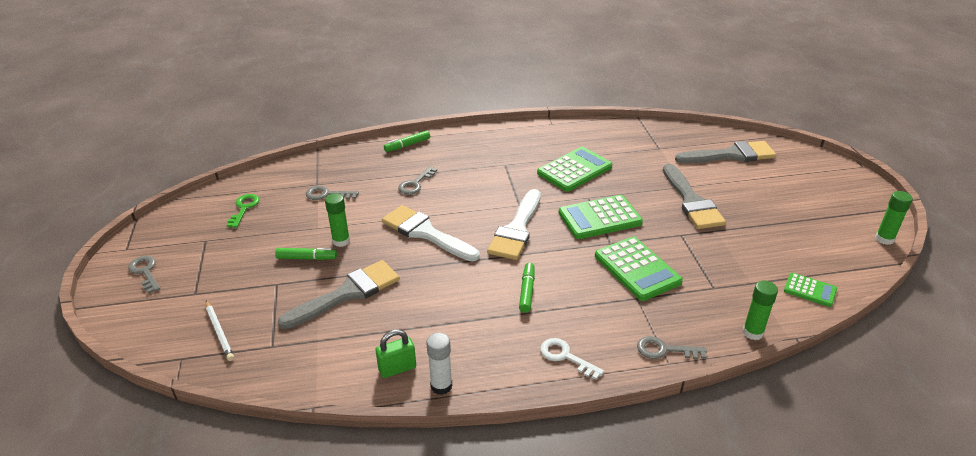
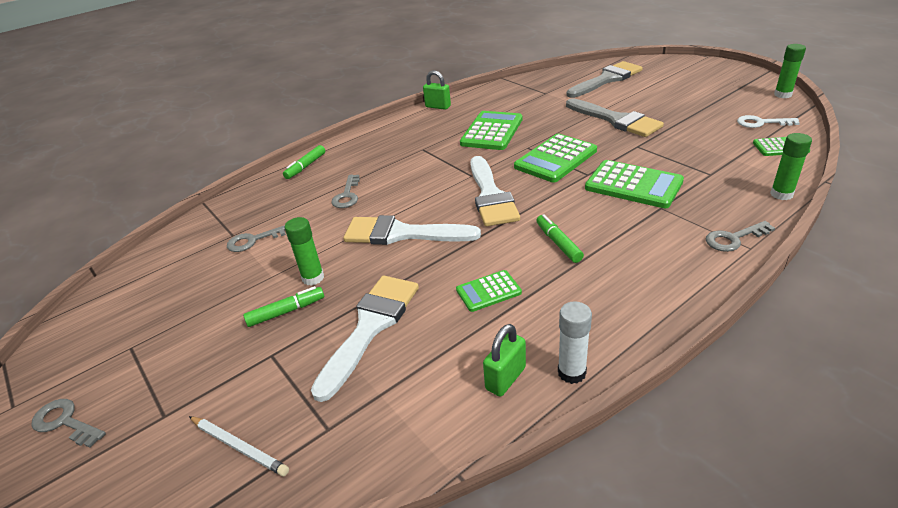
camera: 25 degrees left, 0 degrees up
(244, 208) = (158, 292): green key -> none
(347, 293) = (370, 327): grey brush -> white brush
(443, 305) = (488, 291): none -> green calculator
(554, 127) = (438, 106): none -> green padlock
(565, 357) = (659, 284): white key -> white key (761, 123)

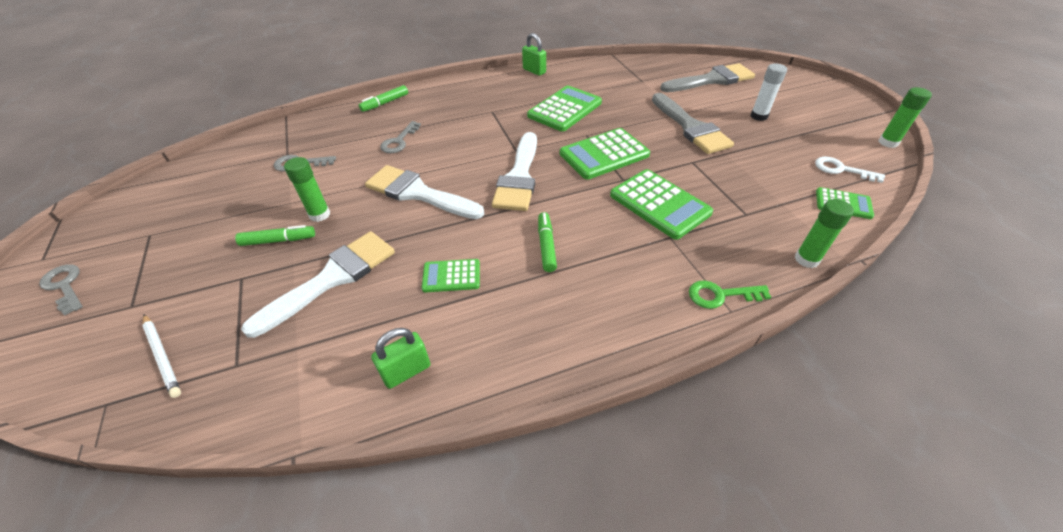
camera: 15 degrees right, 10 degrees up
(571, 372) = (467, 387): white glue stick -> white glue stick (758, 116)
(734, 238) = (721, 295): grey key -> green key

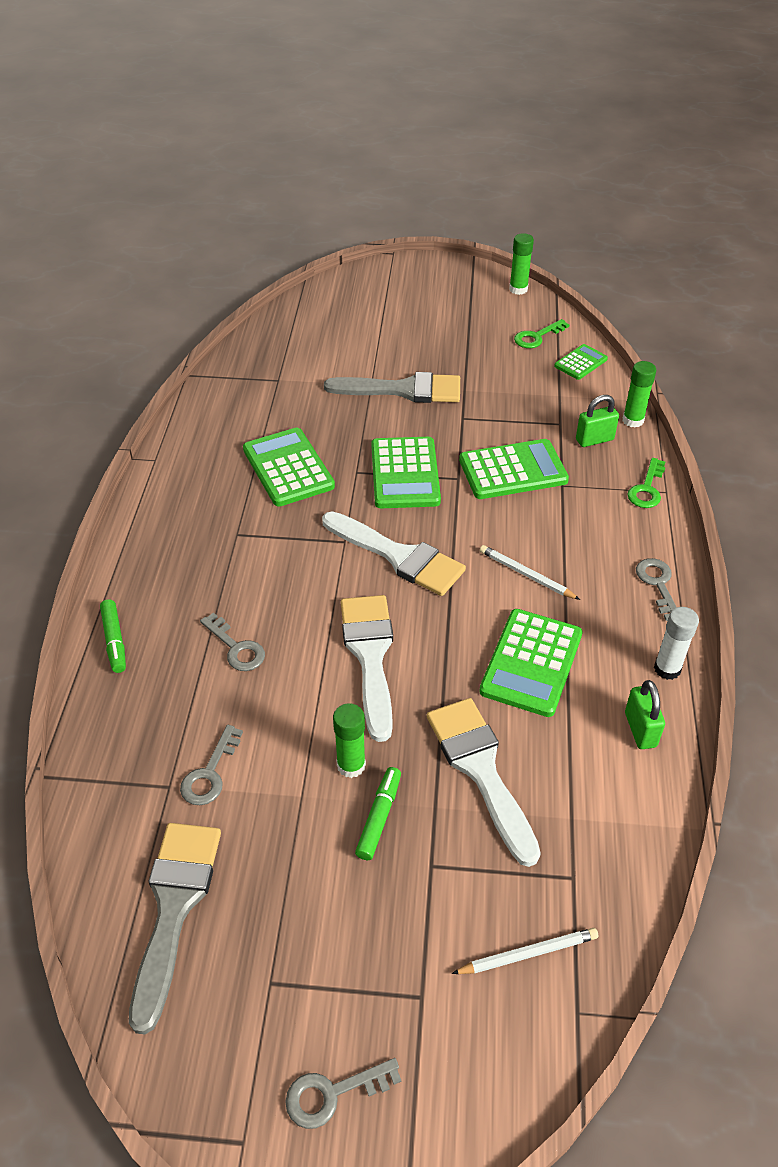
camera: 65 degrees left, 0 degrees up
(418, 193) = (370, 655): white brush -> white brush turned 120 degrees clockwise
(451, 276) = (531, 663): green calculator -> green calculator, size x1.79
(534, 71) = (166, 459): green padlock -> green padlock (594, 440)
(546, 246) = (526, 575): green marker -> white pencil
(596, 337) = (658, 584): none -> grey key
(711, 80) = (324, 330): grey brush -> grey brush (174, 907)
(758, 116) = (420, 336): white glue stick -> white glue stick (667, 669)
(841, 170) = (537, 337): white key -> green key

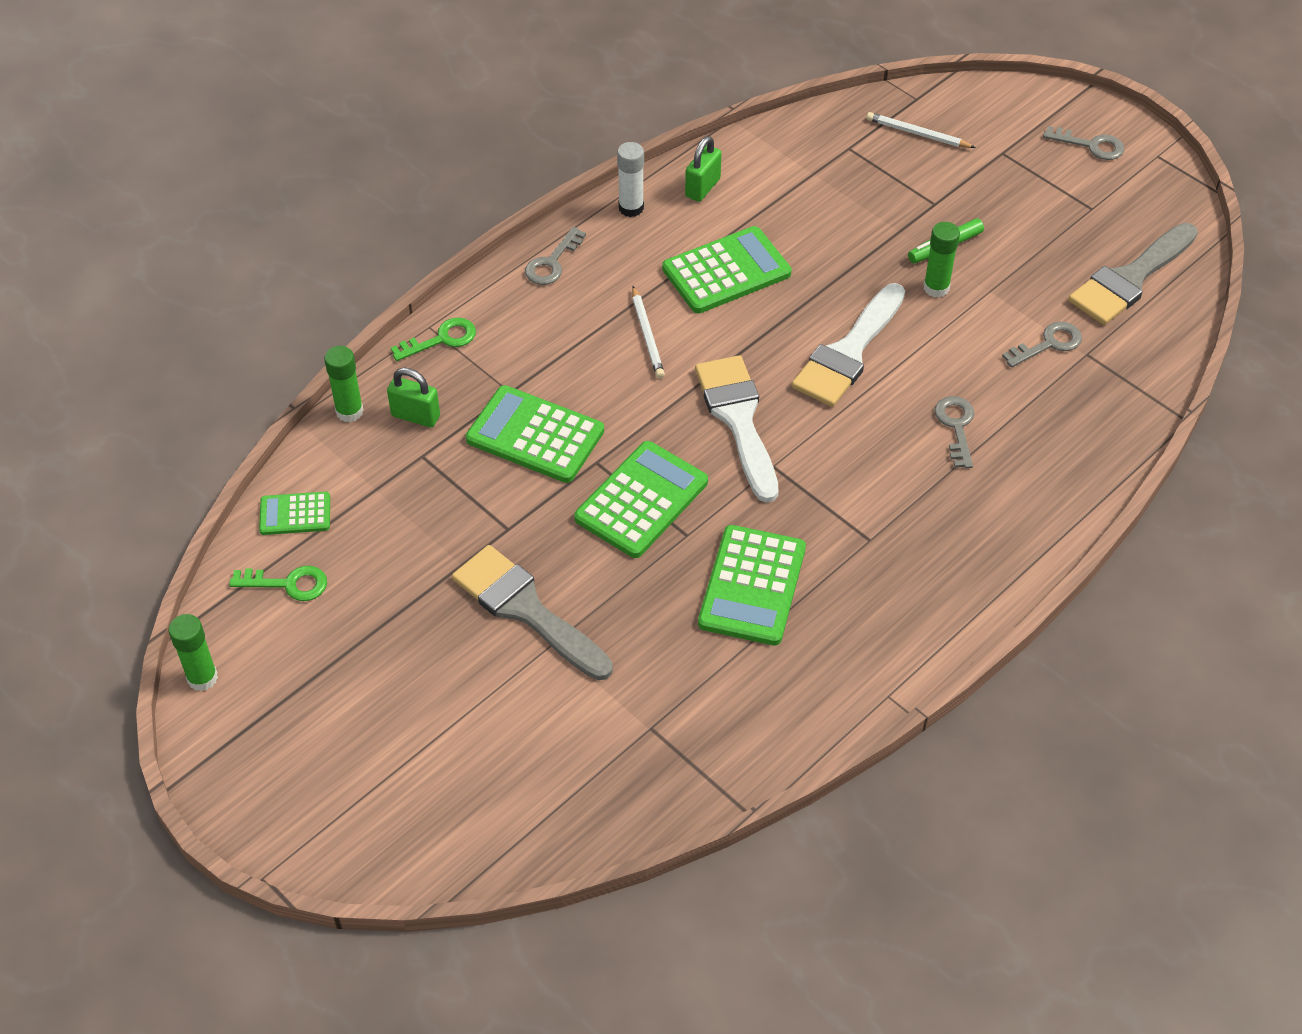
camera: 140 degrees left, 5 degrees up
(114, 641) = (1062, 499): green marker -> none
(480, 769) = (844, 232): white brush -> none

